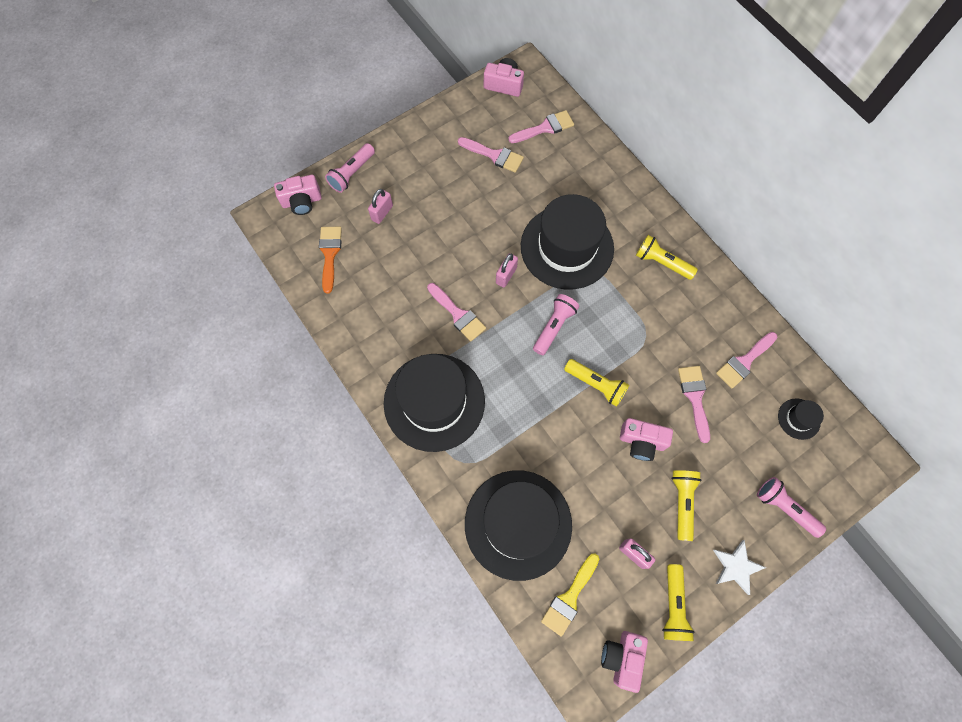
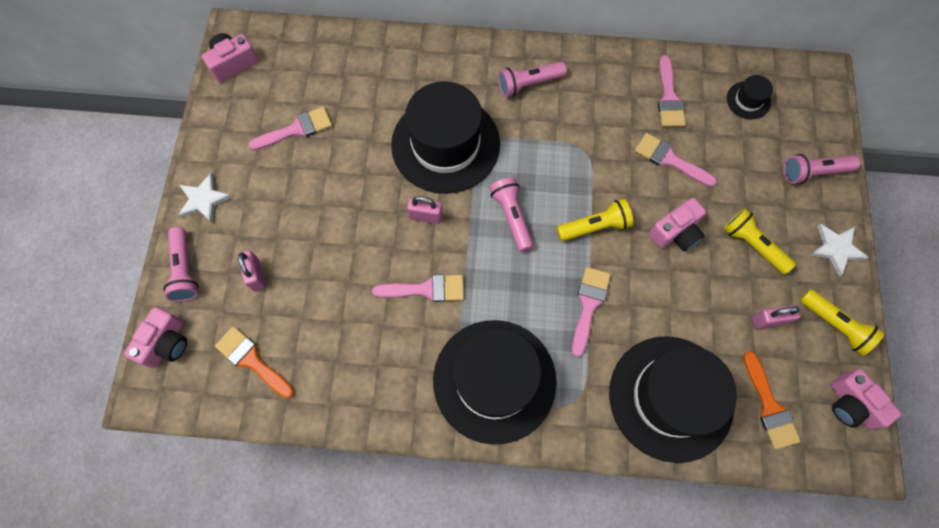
camera: 50 degrees left, 0 degrees up
(403, 146) = (204, 200): none -> white star
(506, 275) = (426, 216): pink padlock -> pink padlock turned 60 degrees counterclockwise
(545, 128) = (312, 66): pink brush -> pink brush (588, 305)
(569, 598) = (769, 406): yellow brush -> orange brush
(661, 263) = (528, 84): yellow flashlight -> pink flashlight

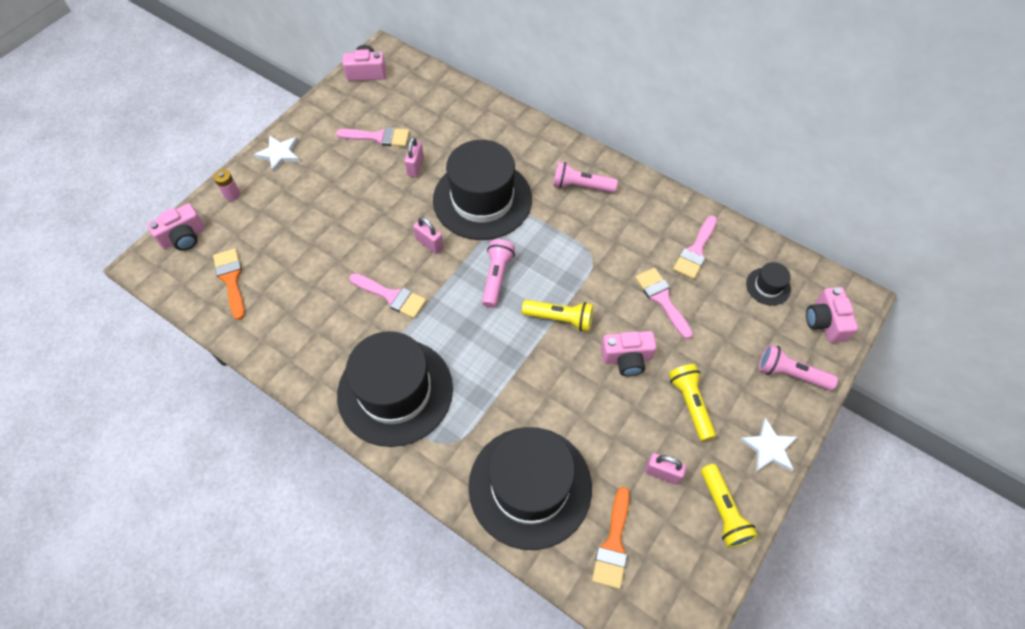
camera: 30 degrees right, 10 degrees down
(185, 270) = (232, 195): pink flashlight -> pink battery
(256, 275) = (277, 223): pink padlock -> pink padlock (415, 167)
(588, 305) = (512, 375): pink brush -> none
(851, 404) = (692, 586): pink camera -> pink camera (825, 322)

